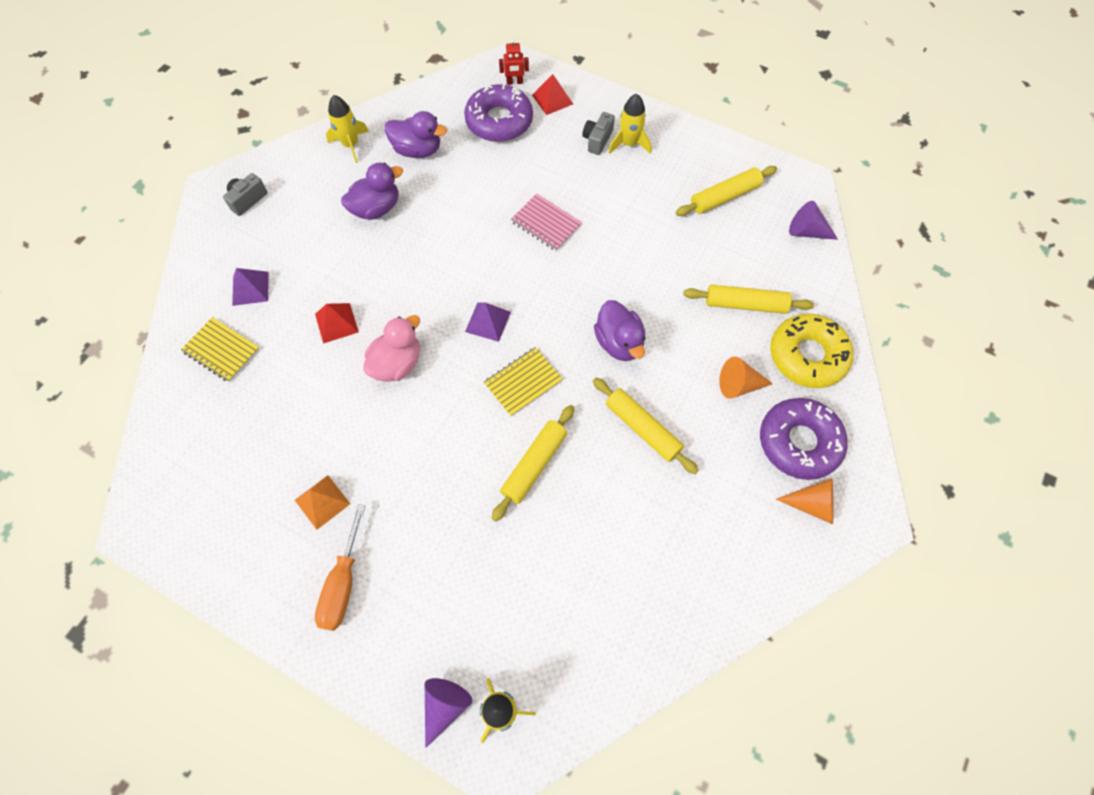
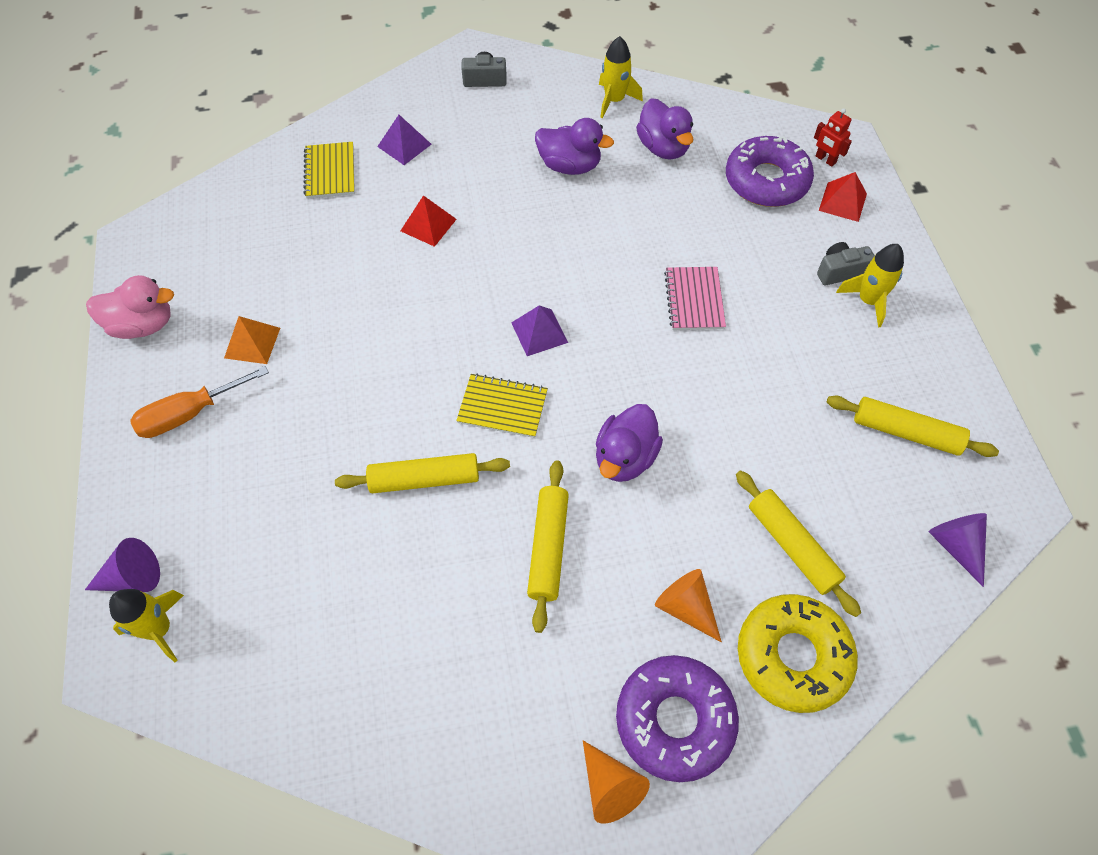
camera: 50 degrees right, 5 degrees down
(397, 363) = (430, 296): pink duck -> pink duck (143, 325)

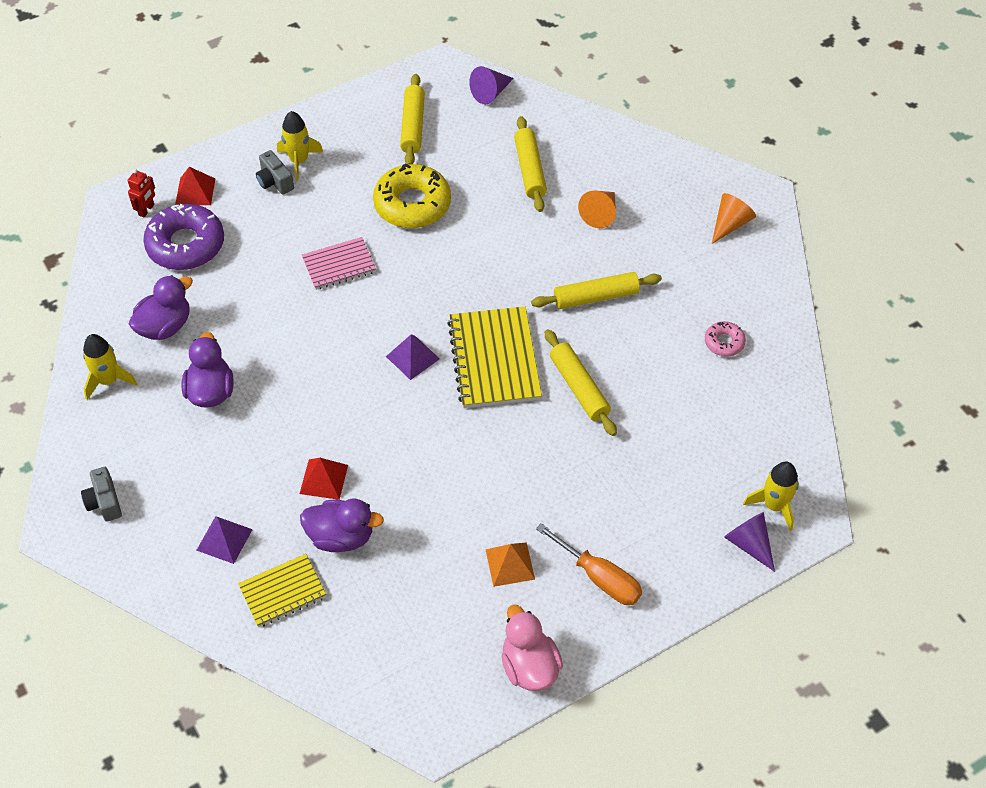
camera: 110 degrees left, 5 degrees down
(411, 679) = (724, 342): none -> pink donut
(502, 407) = (494, 359): yellow notebook -> yellow notebook, size x1.66
(625, 458) = (504, 273): purple duck -> purple duck (341, 537)
(674, 720) = (675, 204): purple donut -> none
(792, 546) = (530, 170): yellow rolling pin -> yellow rolling pin turned 45 degrees counterclockwise
(792, 656) = (605, 157): yellow donut -> yellow donut (412, 204)

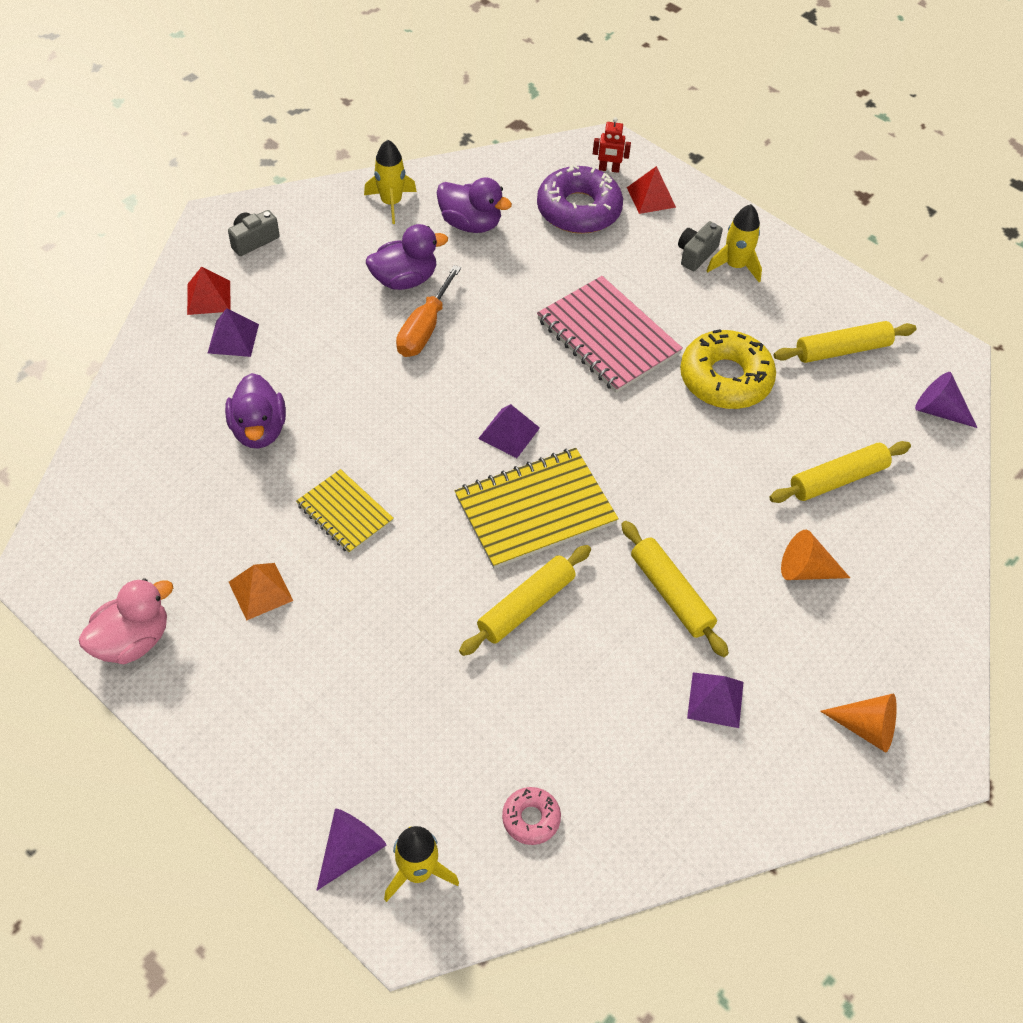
camera: 70 degrees right, 0 degrees up
(282, 591) = (183, 400): yellow notebook -> yellow notebook (345, 513)
(323, 479) = (326, 397): red pyramid -> red pyramid (209, 297)
(339, 265) = (608, 337): pink notebook -> pink notebook, size x1.66
(599, 577) = (263, 686): orange screwdriver -> orange screwdriver (424, 329)
(687, 297) = (715, 699): none -> purple pyramid
(724, 342) = (660, 759): pink donut -> pink donut (531, 818)

